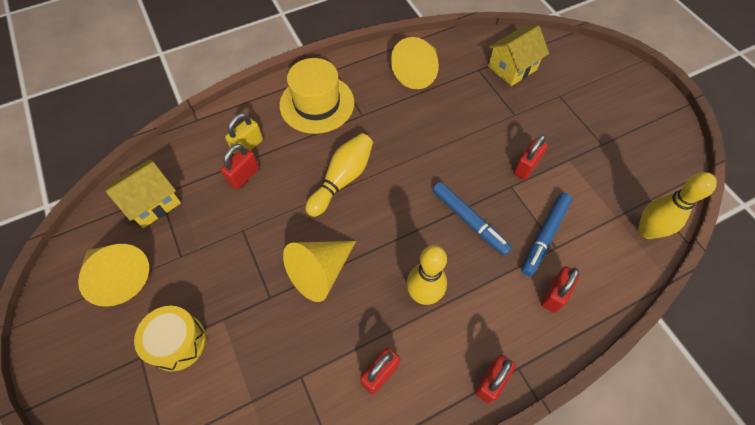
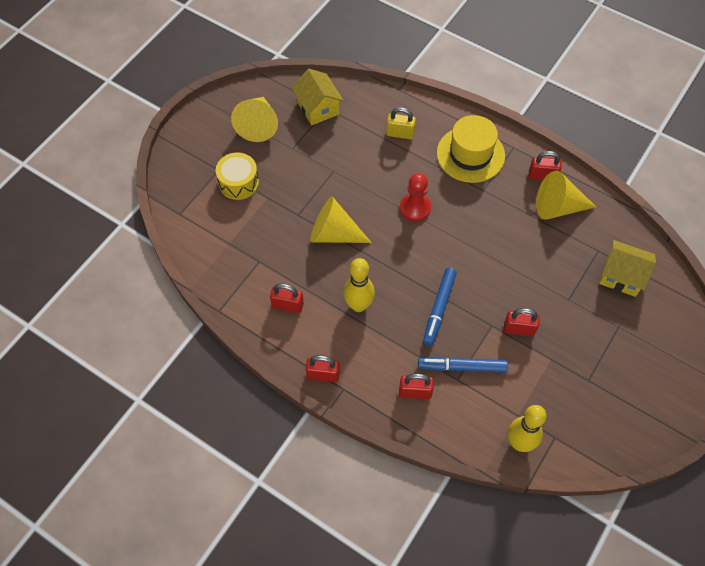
camera: 60 degrees right, 0 degrees up
(152, 202) = (318, 108): yellow house -> yellow house turned 45 degrees clockwise
(244, 176) = (374, 146): red padlock -> red padlock (542, 176)
(342, 179) = (415, 208): yellow bowling pin -> red pawn

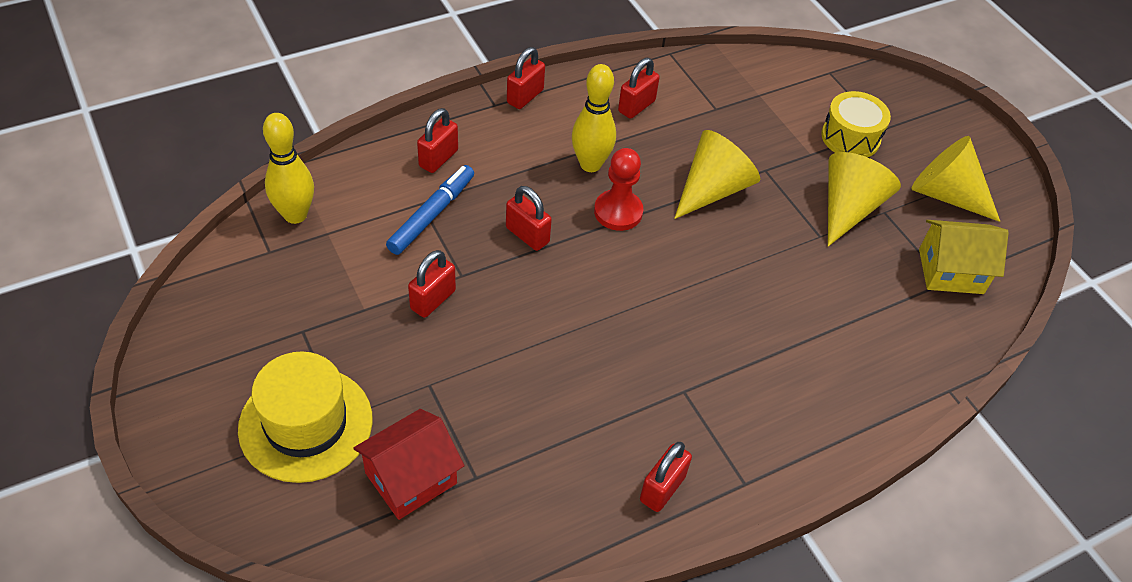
camera: 115 degrees right, 10 degrees down
(400, 133) = (852, 344): yellow padlock -> none
(415, 208) = (702, 292): red pawn -> red pawn (618, 212)
(439, 308) = (527, 235): blue marker -> red padlock
(470, 154) = (762, 413): yellow hat -> yellow hat (306, 424)
(558, 207) = (590, 472): yellow cone -> yellow cone (848, 208)
(621, 276) = (411, 478): yellow house -> red house

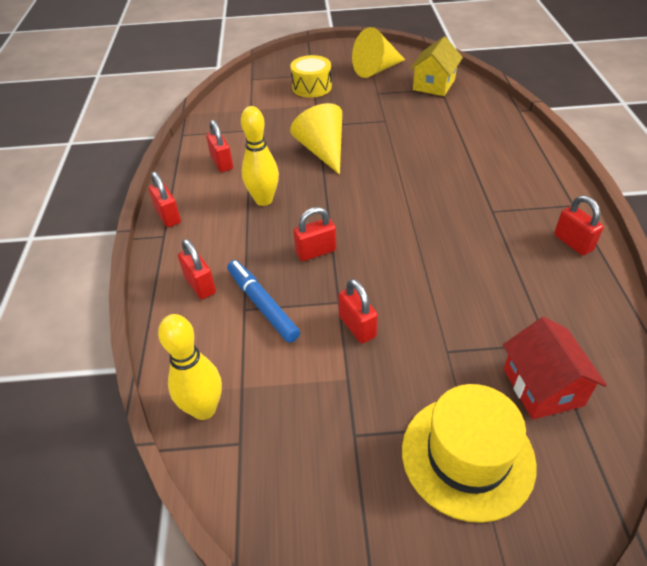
camera: 60 degrees left, 5 degrees down
(618, 212) = (318, 198): red pawn -> none
(848, 208) = (368, 104): yellow cone -> none

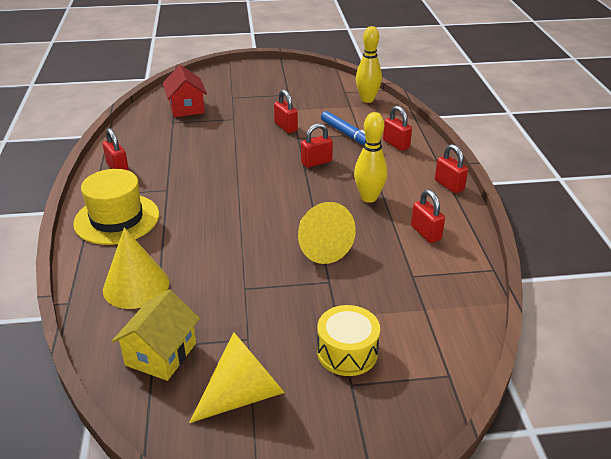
camera: 175 degrees right, 10 degrees down
(467, 456) = (235, 90): yellow hat -> yellow hat (117, 219)
(473, 120) = (136, 286): none -> yellow cone

